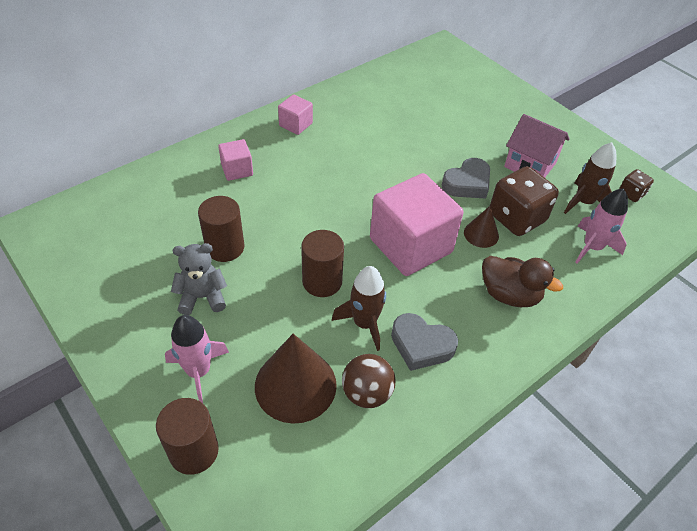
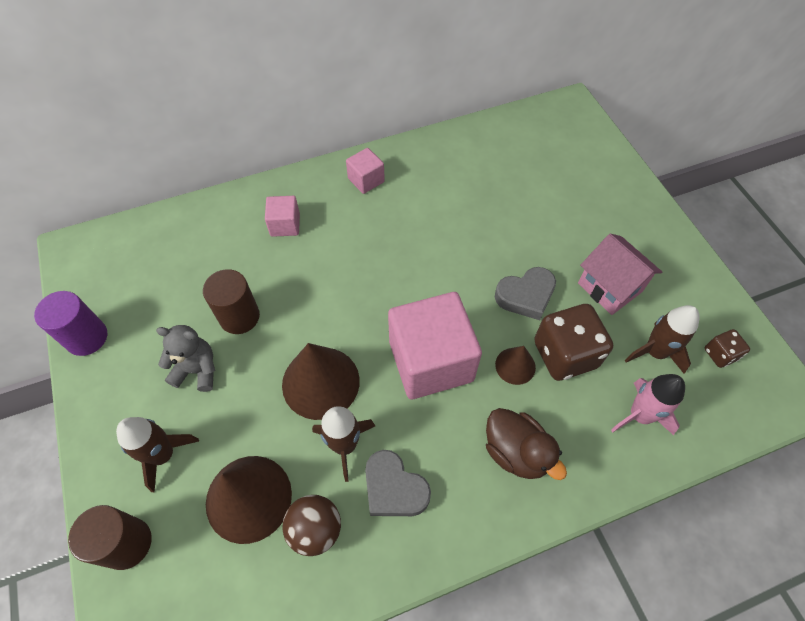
camera: 20 degrees right, 10 degrees up
(79, 295) = (87, 337): none -> purple cylinder
(198, 371) = (163, 455): pink rocket -> brown rocket
(322, 281) = (320, 382): brown cylinder -> brown cone

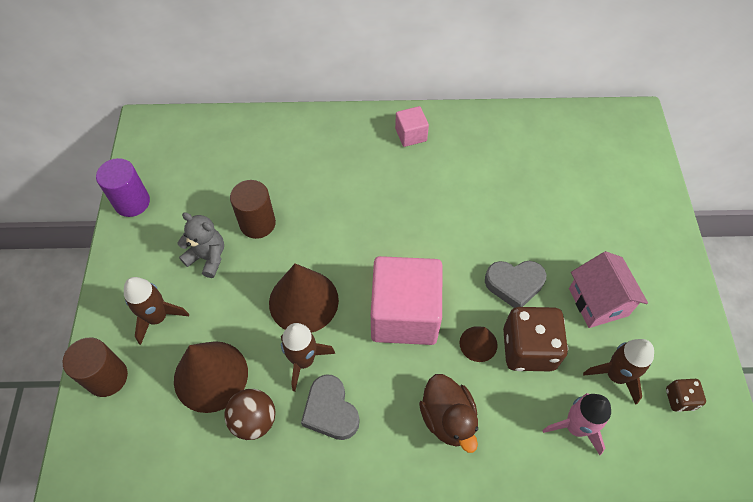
camera: 20 degrees right, 0 degrees up
(285, 225) = (324, 155): pink cube -> none

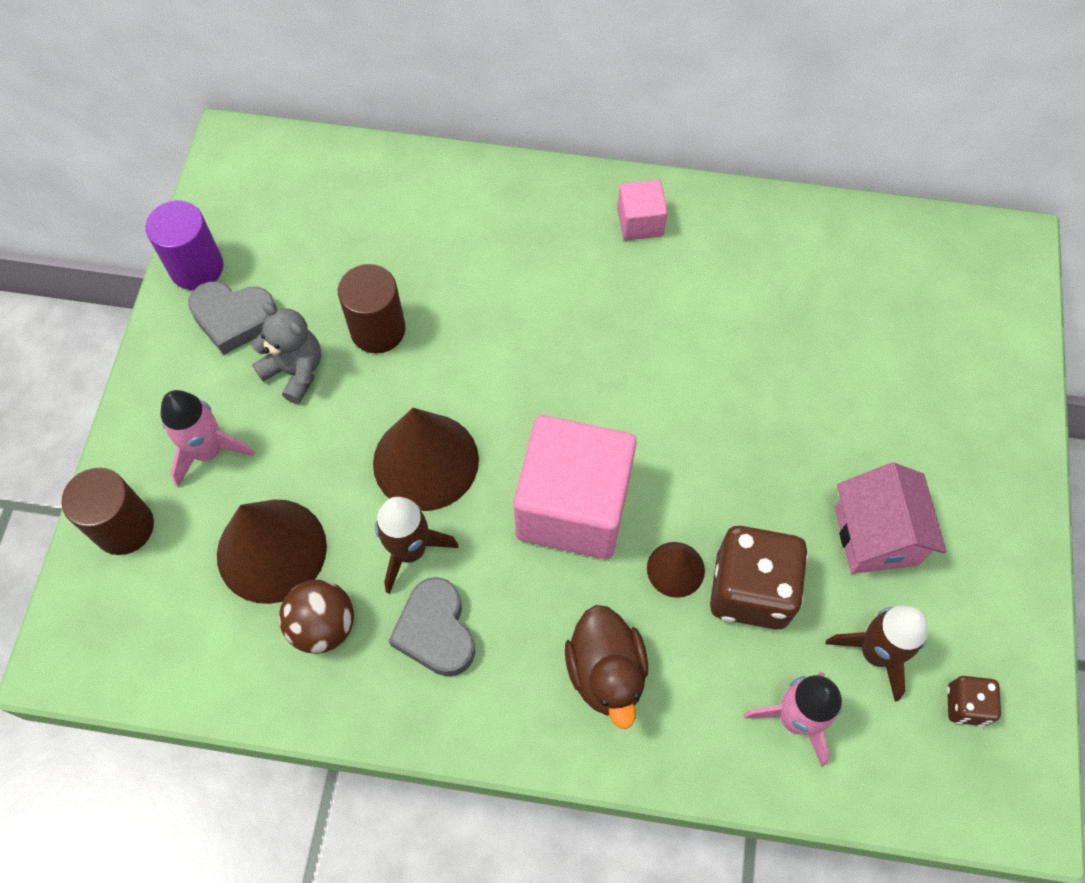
camera: 10 degrees right, 5 degrees up
(157, 317) = (208, 451): brown rocket -> pink rocket
(514, 284) = (751, 487): grey heart -> grey heart (234, 319)

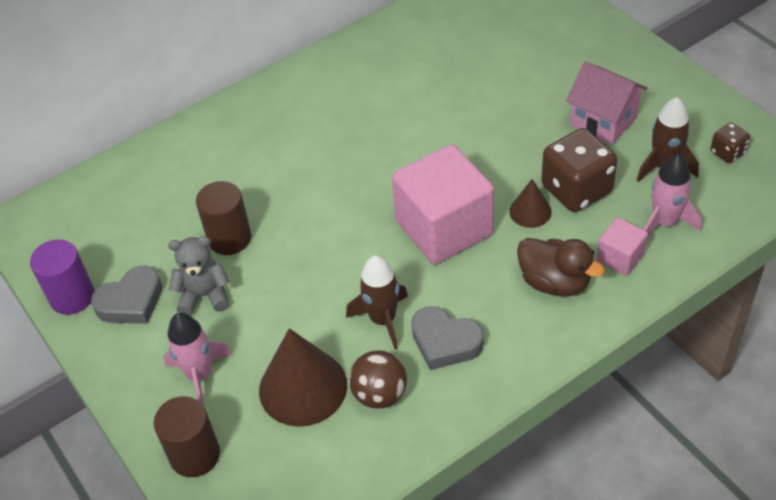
camera: 40 degrees left, 15 degrees down
(426, 461) = (338, 274): brown cone -> none
(640, 222) = (317, 83): pink cube -> pink cube (620, 258)

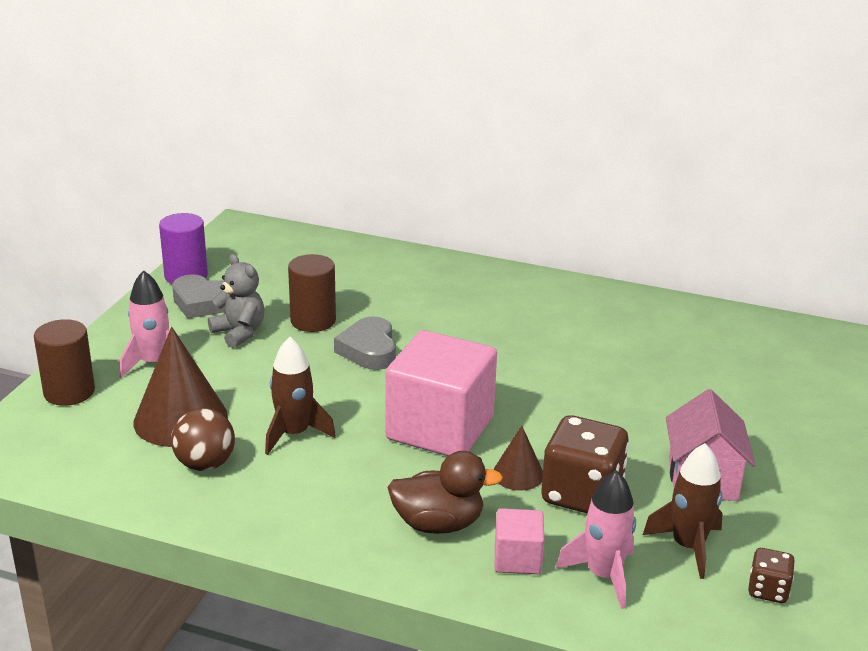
camera: 50 degrees right, 20 degrees down
(445, 342) = (298, 480): grey heart -> grey heart (369, 350)
(554, 282) = (438, 524): brown duck -> brown duck turned 90 degrees counterclockwise

